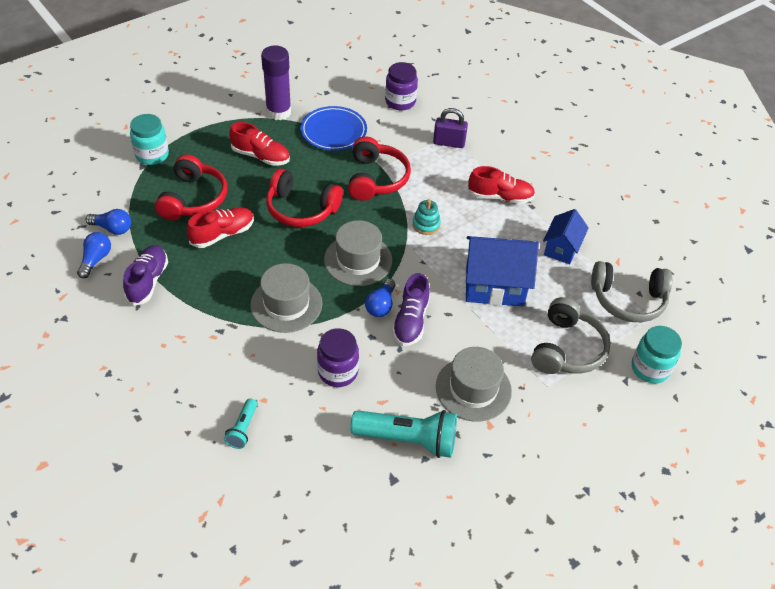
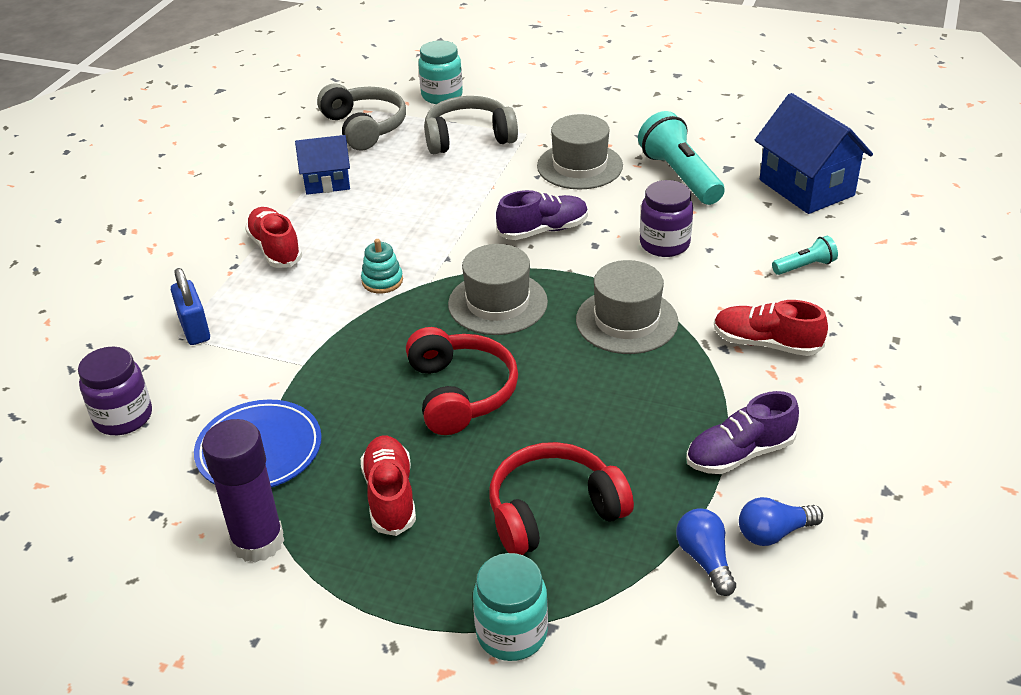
camera: 120 degrees left, 10 degrees down
(222, 234) = (585, 437): red shoe -> red shoe (766, 344)
(376, 178) = (333, 357): red headphones -> none
(381, 305) = (546, 257): blue light bulb -> none
(449, 143) = (195, 329): purple padlock -> blue padlock
(494, 286) = (432, 201): blue house -> blue house (806, 188)

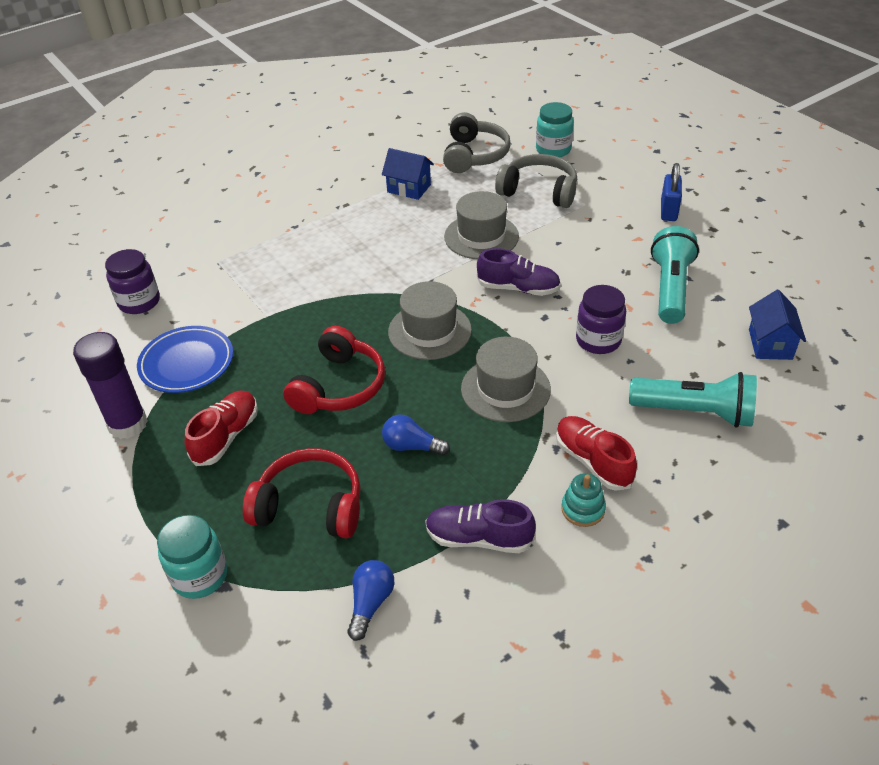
camera: 35 degrees right, 5 degrees up
(195, 329) = (231, 261): blue padlock -> blue padlock (668, 211)
(275, 249) = (330, 225): red shoe -> none
(382, 281) = (372, 278): turquoise stacking toy -> turquoise stacking toy (583, 509)
(580, 166) = (598, 247): grey hat -> grey hat (481, 236)
(774, 533) = (439, 614): blue light bulb -> blue light bulb (412, 446)
(805, 266) = (694, 412): turquoise flashlight -> turquoise flashlight, size x1.98
(806, 188) = (770, 344): blue house -> blue house, size x0.60

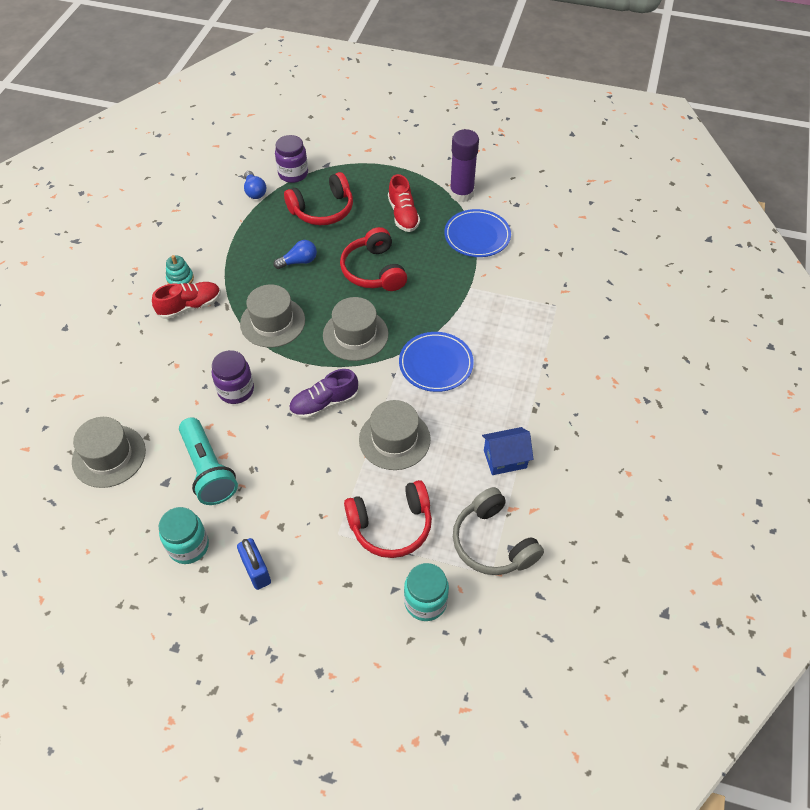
camera: 140 degrees right, 10 degrees up
(139, 302) = (560, 252): purple jar -> purple jar (293, 174)
(200, 576) = (341, 162): turquoise jar -> turquoise jar (188, 546)
(383, 270) = (436, 364): none -> blue plate
(479, 538) = (225, 239): purple shoe -> none
(539, 191) = (391, 525): grey headphones -> red headphones
(592, 461) = (190, 306): red shoe -> red shoe turned 45 degrees counterclockwise
(694, 412) = (143, 370): turquoise flashlight -> none
(770, 344) = (109, 456): blue house -> grey hat

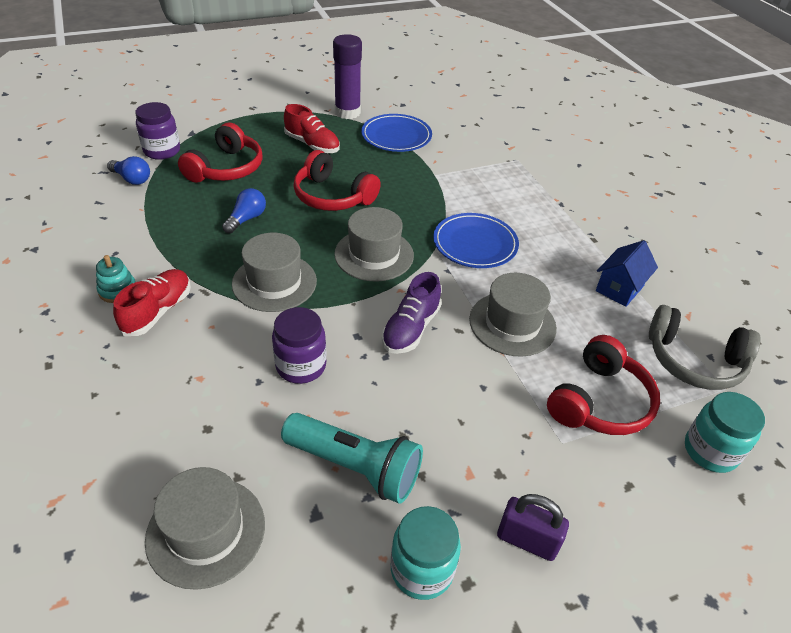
camera: 40 degrees left, 10 degrees down
(256, 571) = (527, 540): blue padlock -> purple padlock

